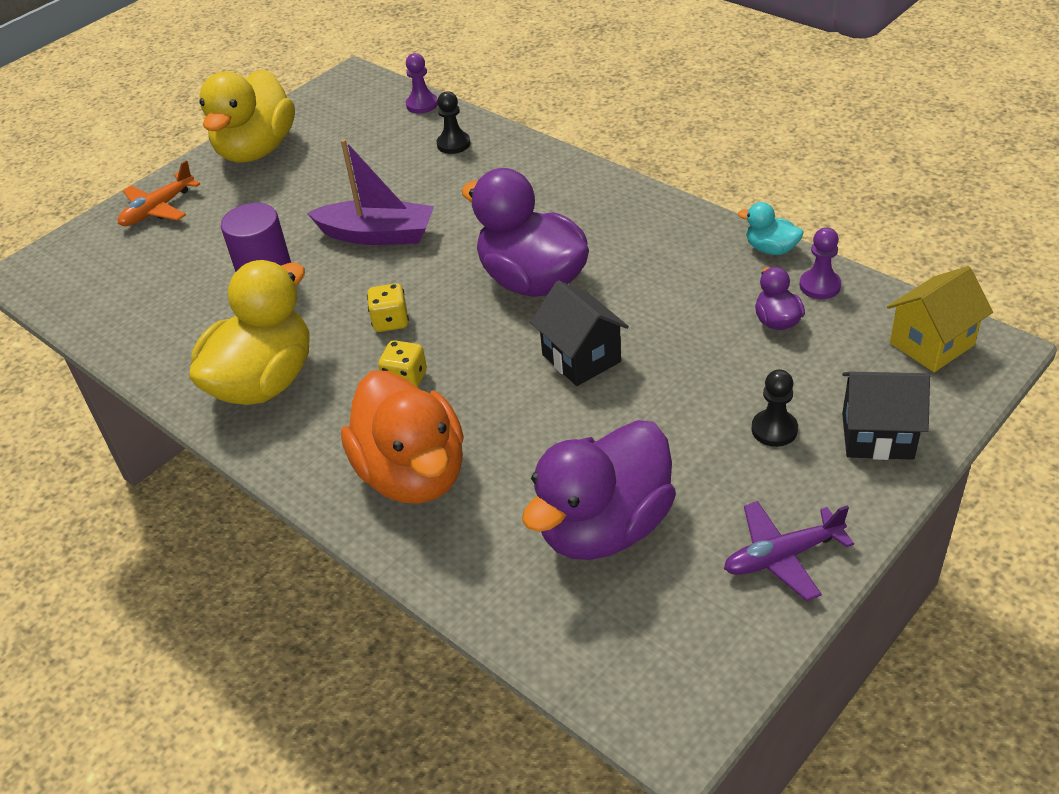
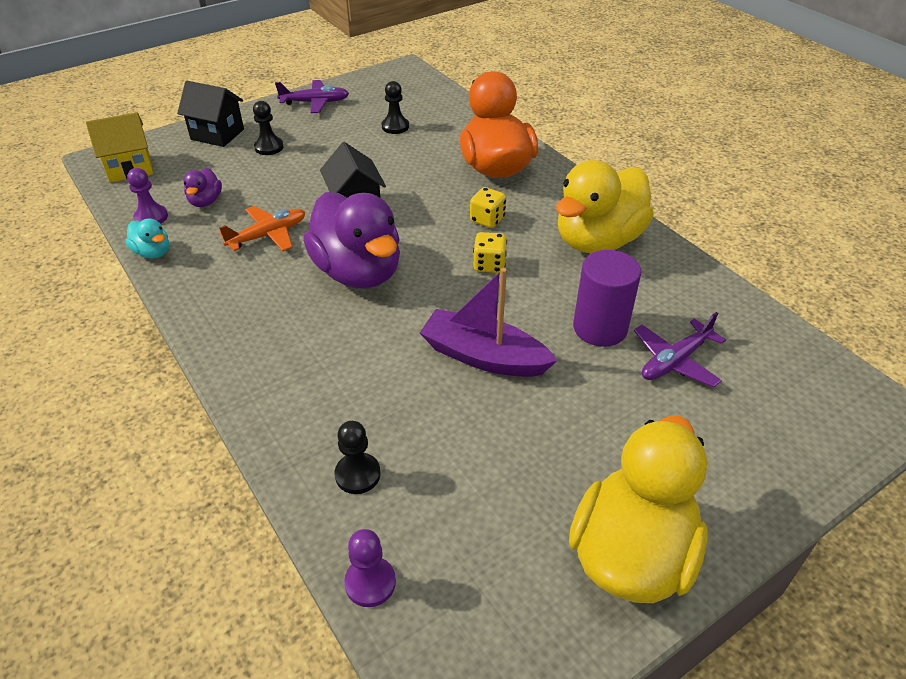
camera: 170 degrees left, 0 degrees up
(158, 209) = (752, 469): orange plane -> orange plane (268, 235)
(200, 270) = (674, 361): none -> purple plane
(604, 527) = (395, 127): purple duck -> black pawn

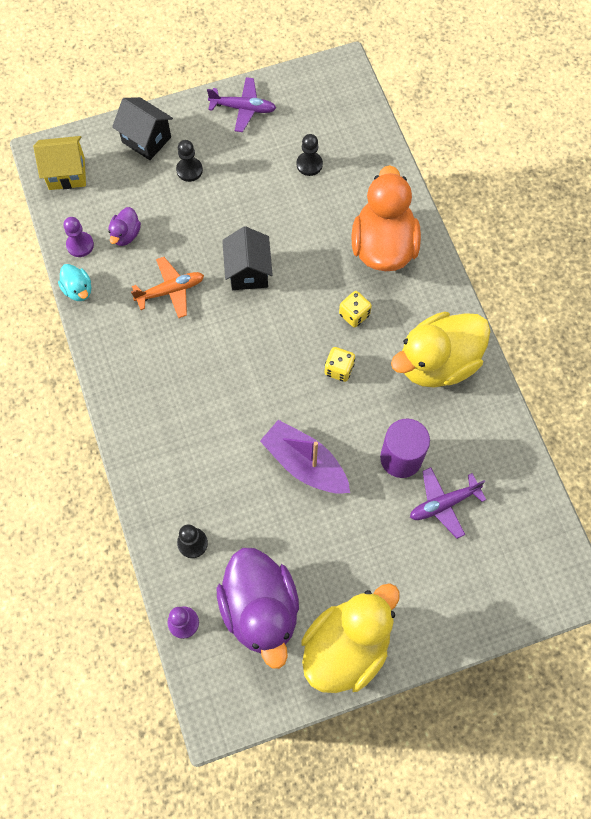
camera: 15 degrees right, 25 degrees up
(358, 272) = (234, 352): purple duck -> purple duck (260, 609)

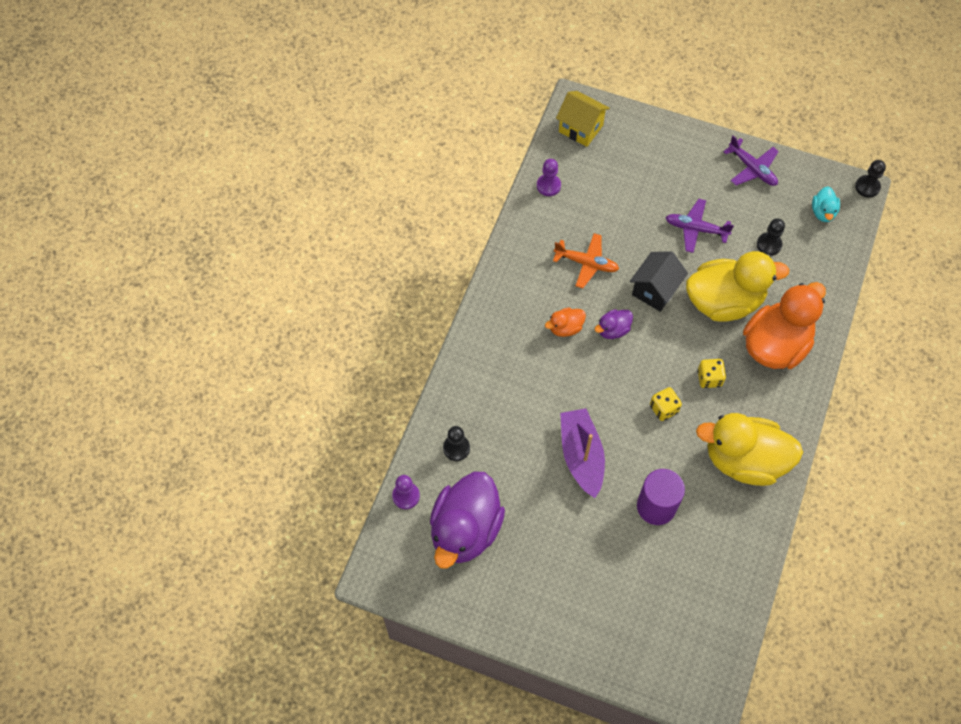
camera: 40 degrees right, 5 degrees down
(78, 290) = (521, 216): turquoise duck -> turquoise duck (823, 212)
(126, 235) = (587, 201): purple duck -> purple duck (613, 330)
(146, 140) = (659, 143): black house -> none
(189, 170) = (672, 186): black pawn -> black pawn (867, 187)
(199, 361) = (565, 328): none -> orange duck
(347, 646) = (504, 603): yellow duck -> yellow duck (724, 301)
(443, 504) = (660, 563): purple plane -> purple plane (695, 229)

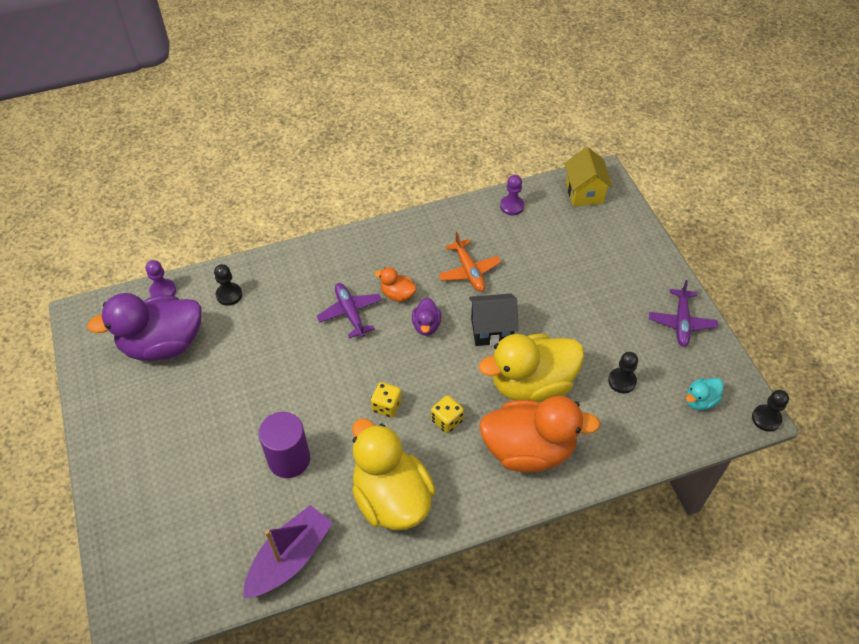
camera: 50 degrees right, 10 degrees down
(581, 456) = (291, 377): purple boat -> purple boat (290, 558)
(613, 330) = (426, 325): purple duck -> purple duck turned 105 degrees counterclockwise
(695, 229) = (578, 320): purple plane -> purple plane (350, 313)
(724, 301) = (531, 384): yellow duck -> yellow duck turned 120 degrees clockwise

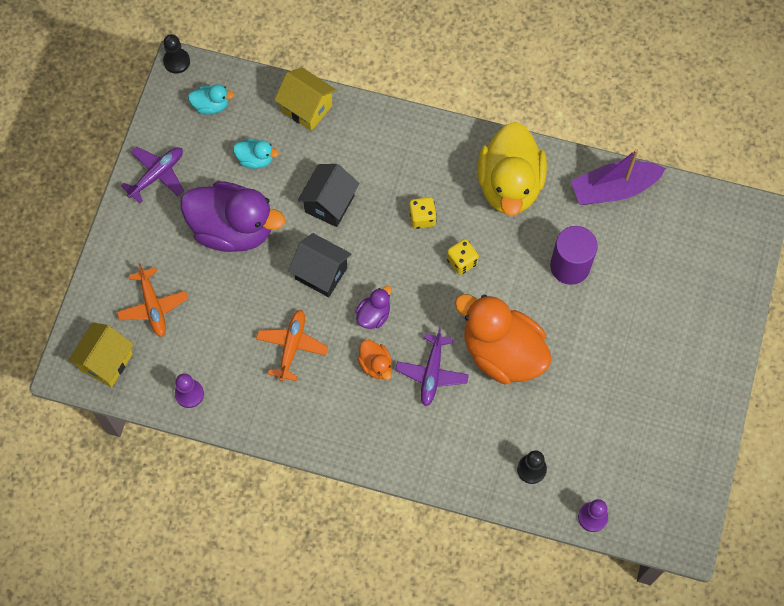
camera: 145 degrees left, 15 degrees up
(163, 344) = (621, 451): purple duck -> purple duck (233, 229)
(528, 449) = (377, 154): orange duck -> orange duck (502, 352)
(531, 384) = (329, 204): yellow duck -> black house
(589, 239) = (153, 306): none -> orange plane
(622, 381) = (255, 159): black pawn -> turquoise duck
(623, 450) = (306, 108): none -> yellow house

